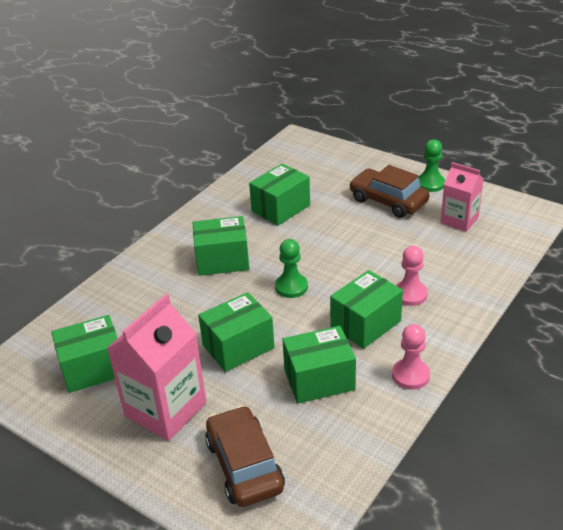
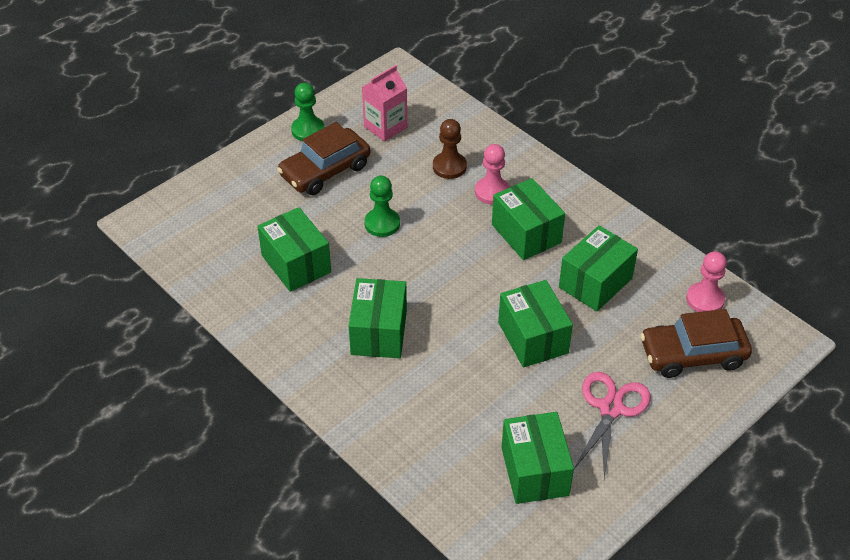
camera: 80 degrees left, 10 degrees up
(165, 409) = (611, 408): pink carton -> pink scissors
(291, 287) = (449, 279): green pawn -> green pawn (382, 223)
(319, 379) = (595, 283): green box -> green box turned 45 degrees clockwise
(410, 375) = (604, 218): pink pawn -> pink pawn (705, 299)
(429, 264) = (449, 167): none -> brown pawn

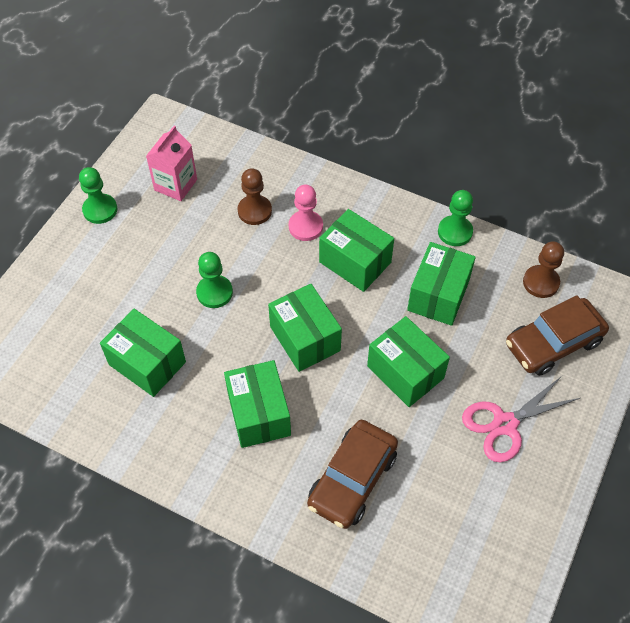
camera: 20 degrees left, 10 degrees up
(325, 170) = (135, 250): brown car -> brown car (352, 479)
(534, 471) = (463, 515): green box -> green box (305, 338)
(611, 408) = (505, 424): pink scissors -> pink scissors turned 120 degrees counterclockwise
(637, 233) = (455, 232): none -> green pawn
(705, 299) = (541, 282): pink pawn -> brown pawn

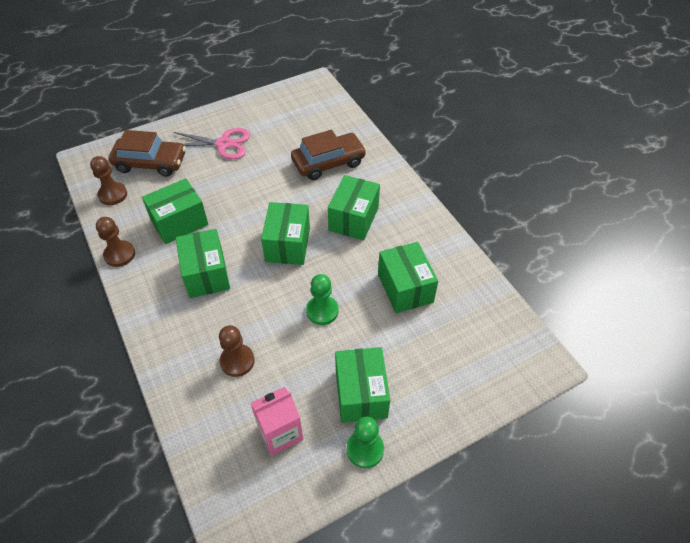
camera: 145 degrees left, 5 degrees down
(305, 227) = (212, 322): pink pawn -> none
(405, 372) = (247, 194): green box -> green box (361, 394)
(455, 232) = (119, 254): green pawn -> brown pawn

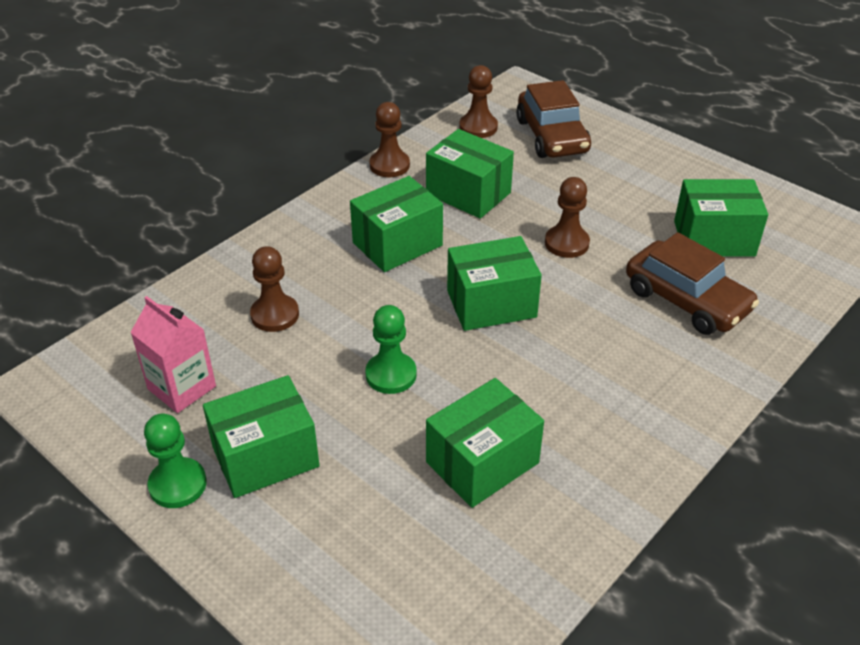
camera: 70 degrees right, 10 degrees down
(224, 144) = (637, 184): pink scissors -> none
(255, 193) = (566, 243): none -> brown pawn
(353, 219) = (587, 362): green box -> green box (714, 238)

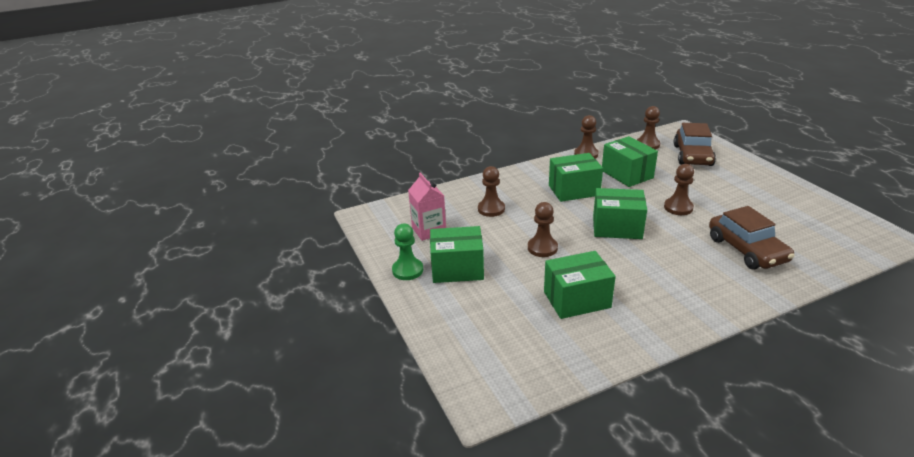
camera: 25 degrees right, 10 degrees down
(391, 374) = (542, 248): green pawn -> brown pawn
(714, 238) = (781, 222): green box -> none

